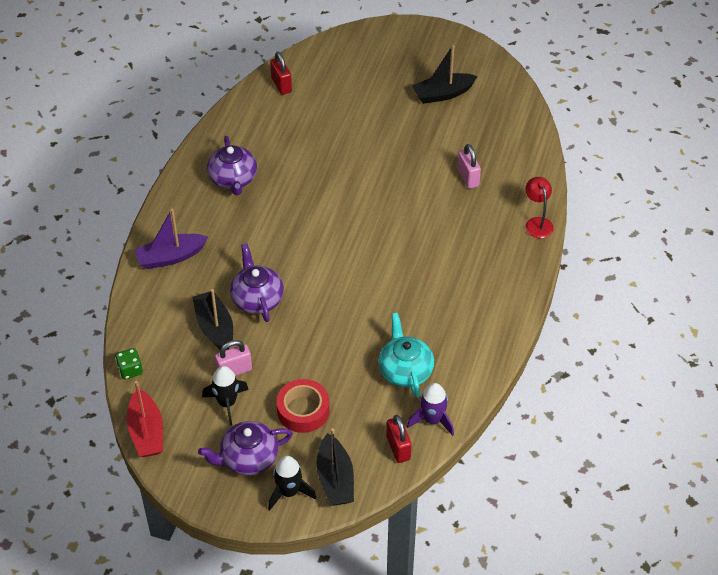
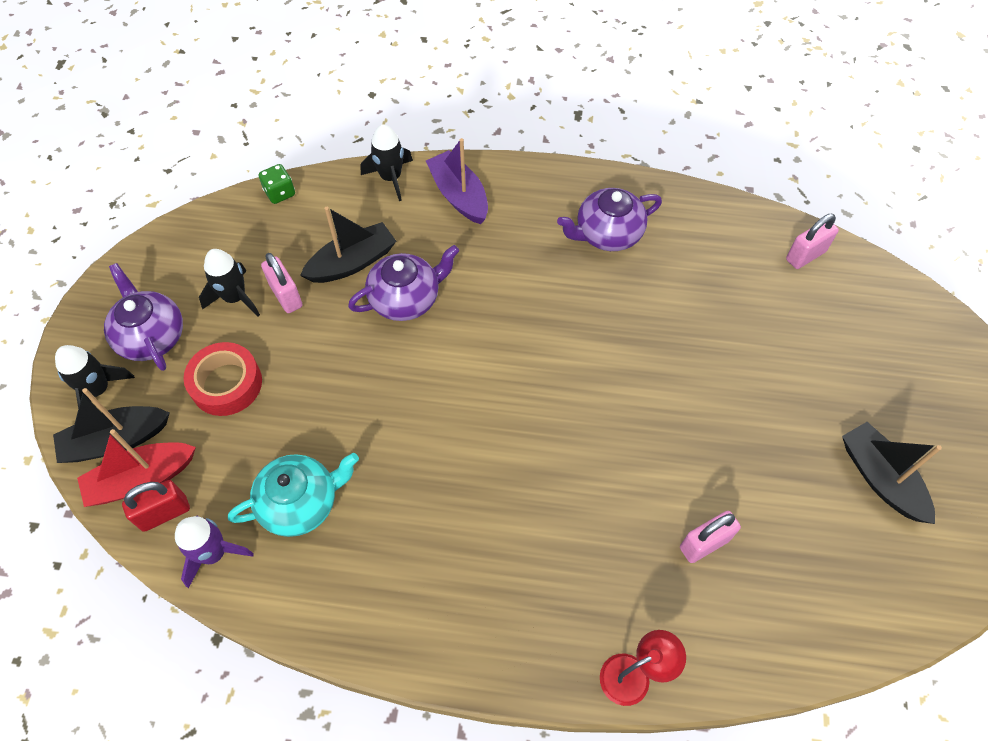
camera: 80 degrees right, 10 degrees up
(139, 297) = (391, 178): none -> black rocket
(146, 432) = (191, 227): red boat -> red boat (142, 479)
(281, 85) = (805, 255): red padlock -> pink padlock

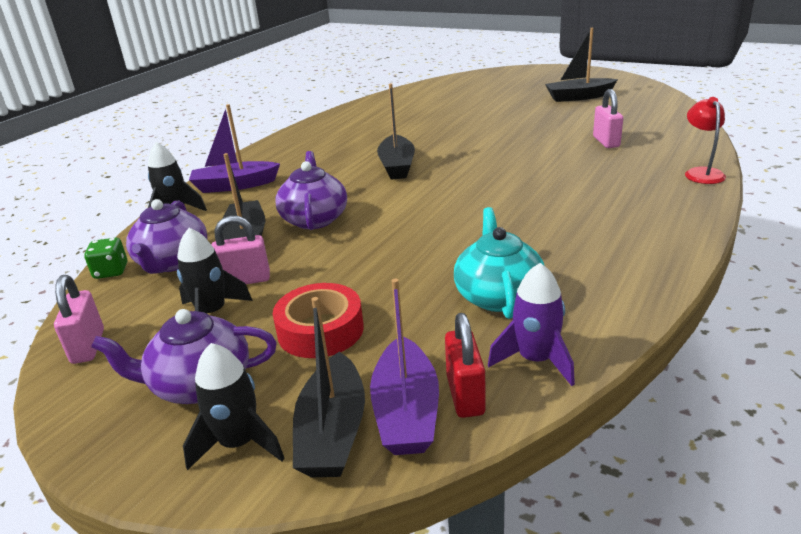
camera: 65 degrees left, 30 degrees down
(142, 479) = (406, 411): red boat -> purple boat
(551, 325) = (397, 166): none -> black boat
(607, 234) = (336, 140): purple teapot -> purple teapot (173, 262)
(805, 255) = (413, 94): pink padlock -> pink padlock (88, 346)

